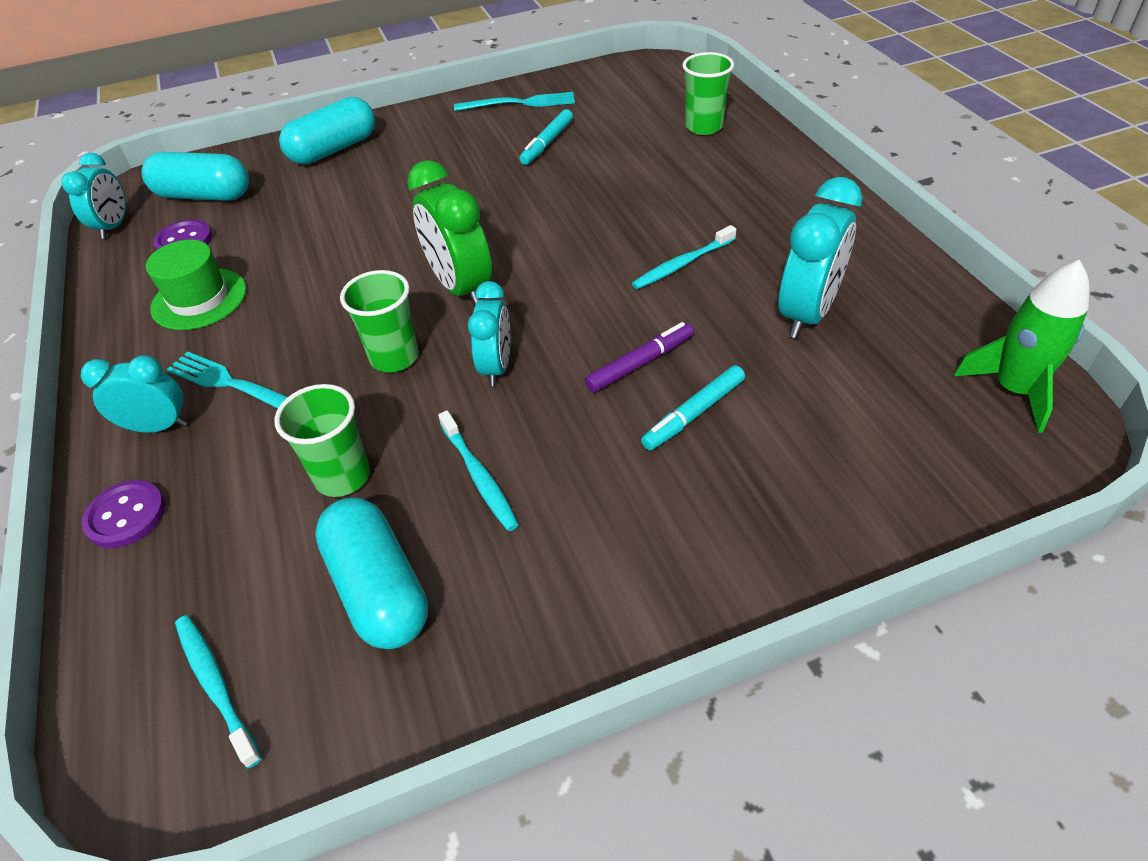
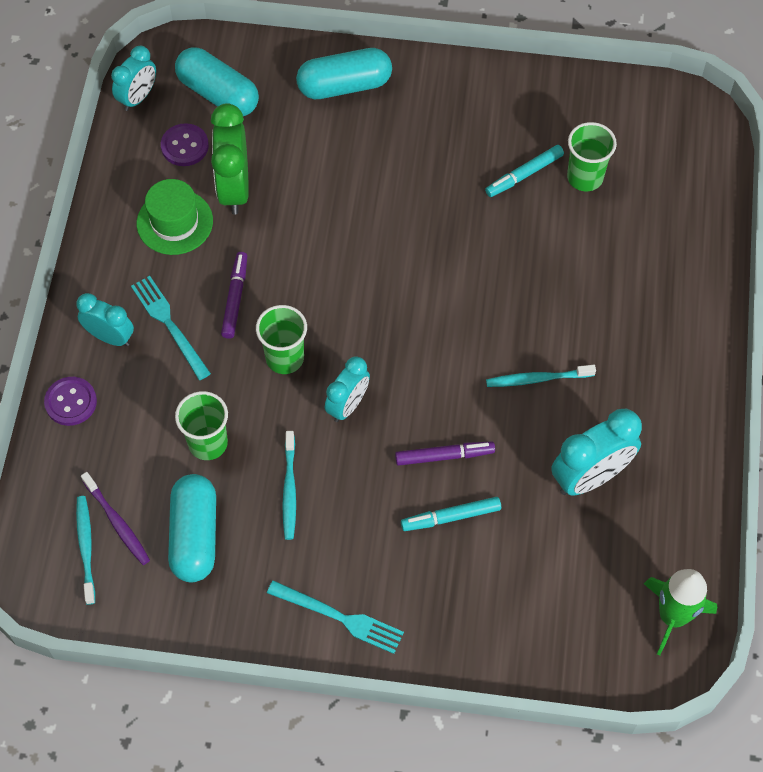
camera: 25 degrees right, 15 degrees up
(253, 628) = (117, 523): none -> purple toothbrush
(305, 331) = (235, 298): none -> purple marker
(461, 287) = (363, 313): green clock -> green clock (234, 188)
(519, 103) = (533, 103): turquoise fork -> turquoise fork (339, 617)
(704, 127) = (670, 225): green cup -> green cup (585, 177)

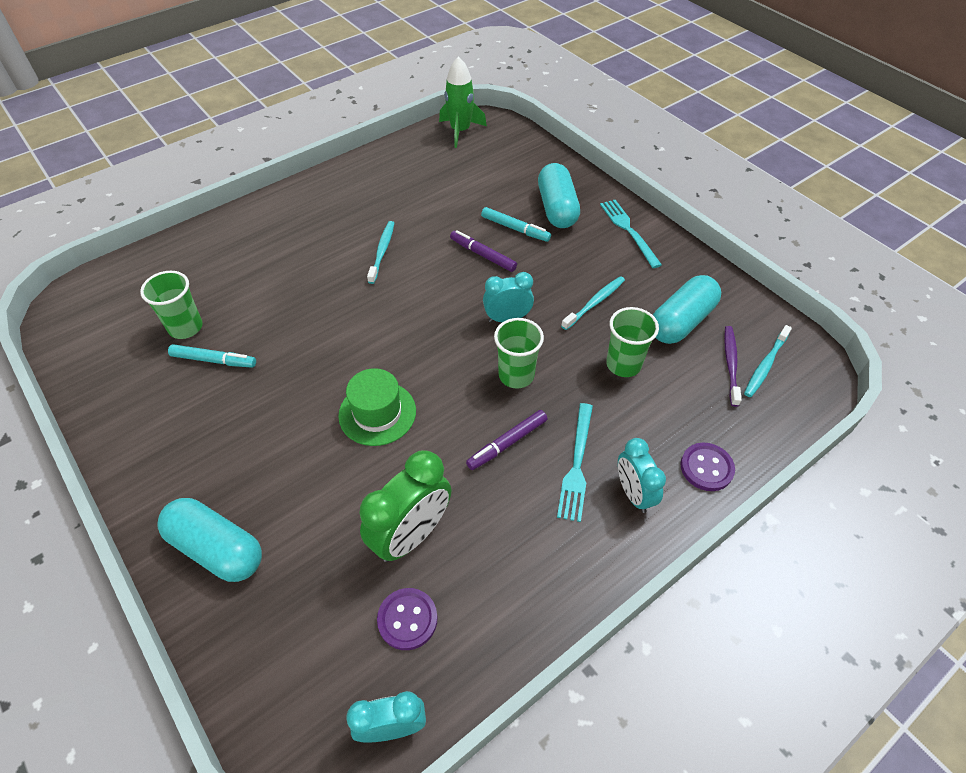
camera: 135 degrees left, 10 degrees down
(175, 222) = (491, 548): green hat -> green hat (377, 413)
(218, 94) = (319, 650): turquoise capsule -> turquoise capsule (557, 208)
(537, 379) = (382, 251): turquoise toothbrush -> turquoise toothbrush turned 120 degrees counterclockwise
(590, 477) = (420, 195): turquoise clock -> none

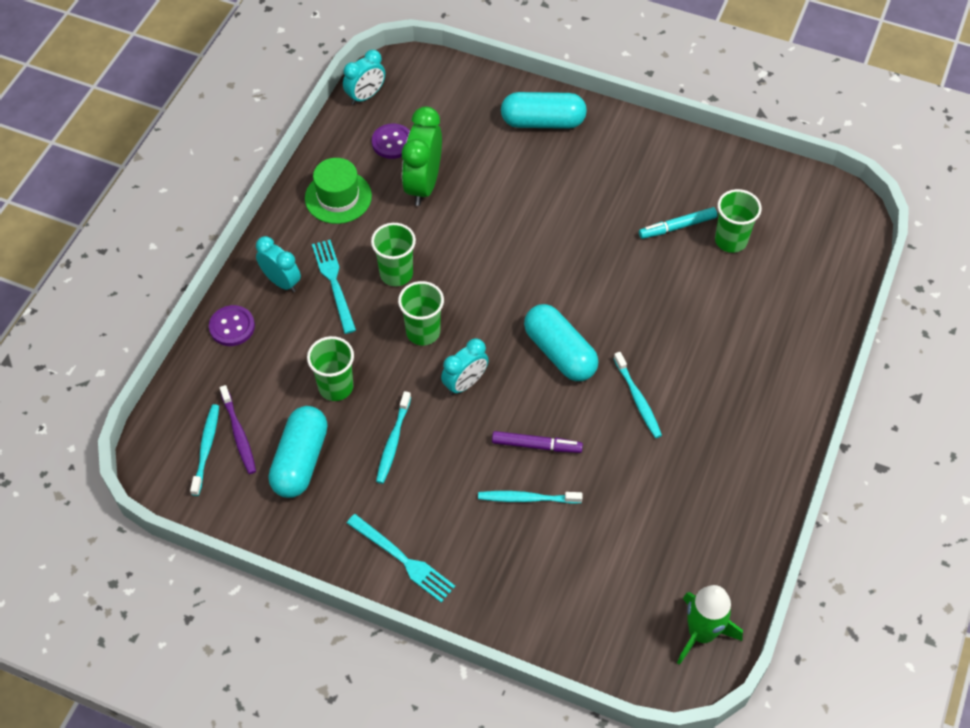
camera: 150 degrees right, 5 degrees up
(377, 413) = (512, 249): green hat -> green hat (338, 197)
(507, 443) = (396, 274): purple marker -> green cup
(515, 229) = (526, 498): turquoise marker -> turquoise toothbrush
(557, 208) = (500, 554): turquoise capsule -> turquoise capsule (560, 353)

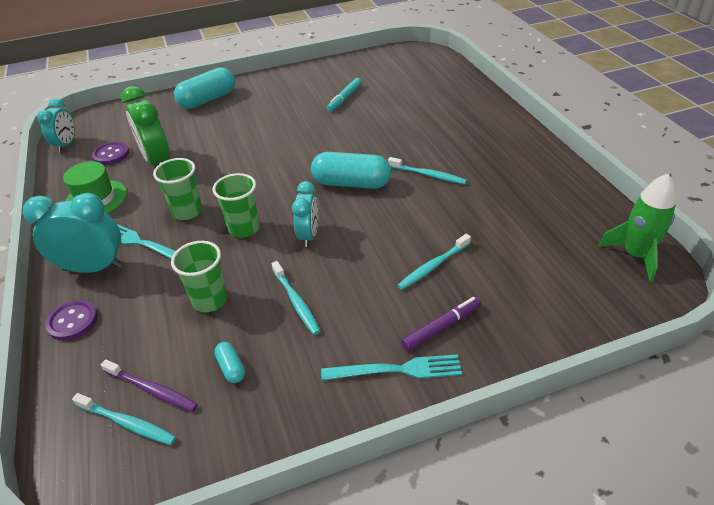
camera: 40 degrees left, 15 degrees down
(206, 448) = (128, 423): turquoise toothbrush -> turquoise toothbrush turned 150 degrees clockwise
(281, 282) = (93, 268): turquoise clock -> turquoise clock, size x1.56
(300, 460) = (231, 368): turquoise capsule -> turquoise capsule, size x0.45
(536, 445) = (400, 235): purple marker -> purple marker (441, 327)
(731, 240) = (380, 89): green cup -> none

